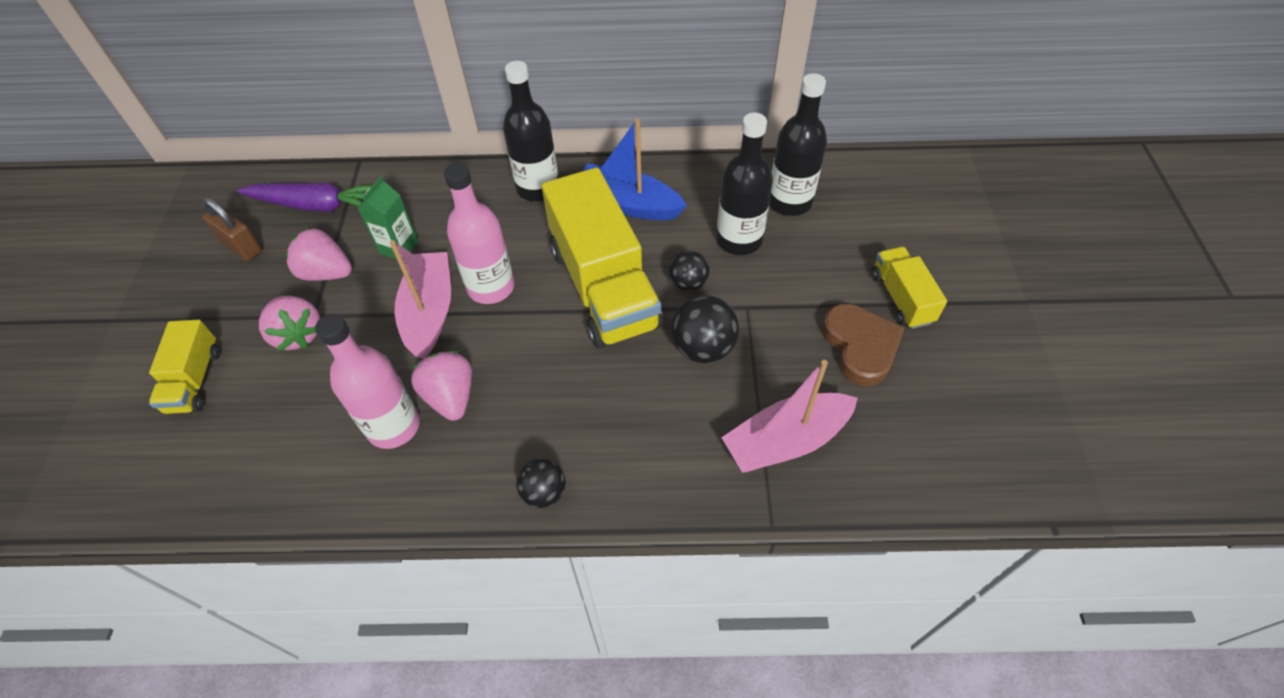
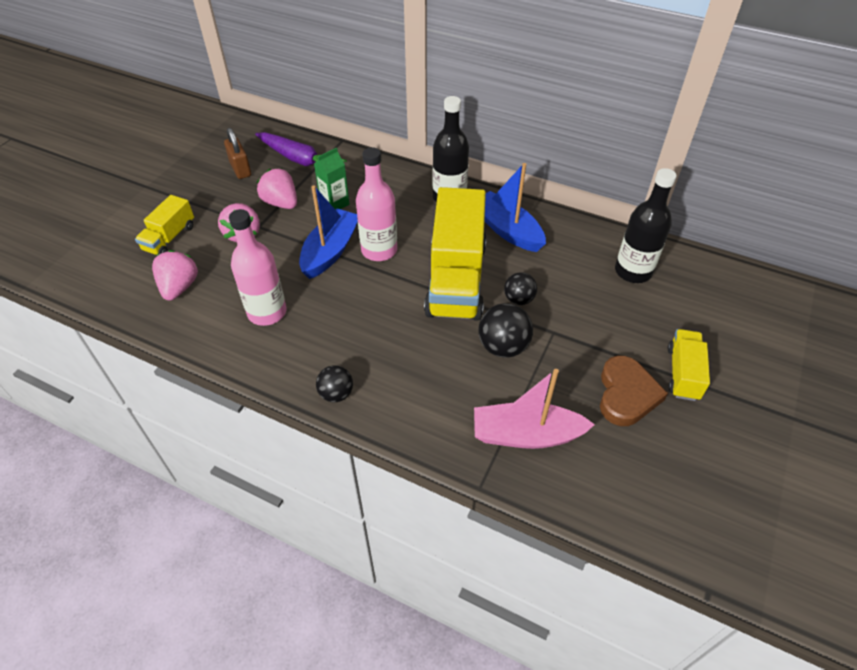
camera: 25 degrees right, 5 degrees down
(429, 312) = (330, 251): pink boat -> blue boat
(451, 397) = (312, 309): pink strawberry -> pink strawberry (179, 287)
(739, 240) = (576, 284): black bottle -> none

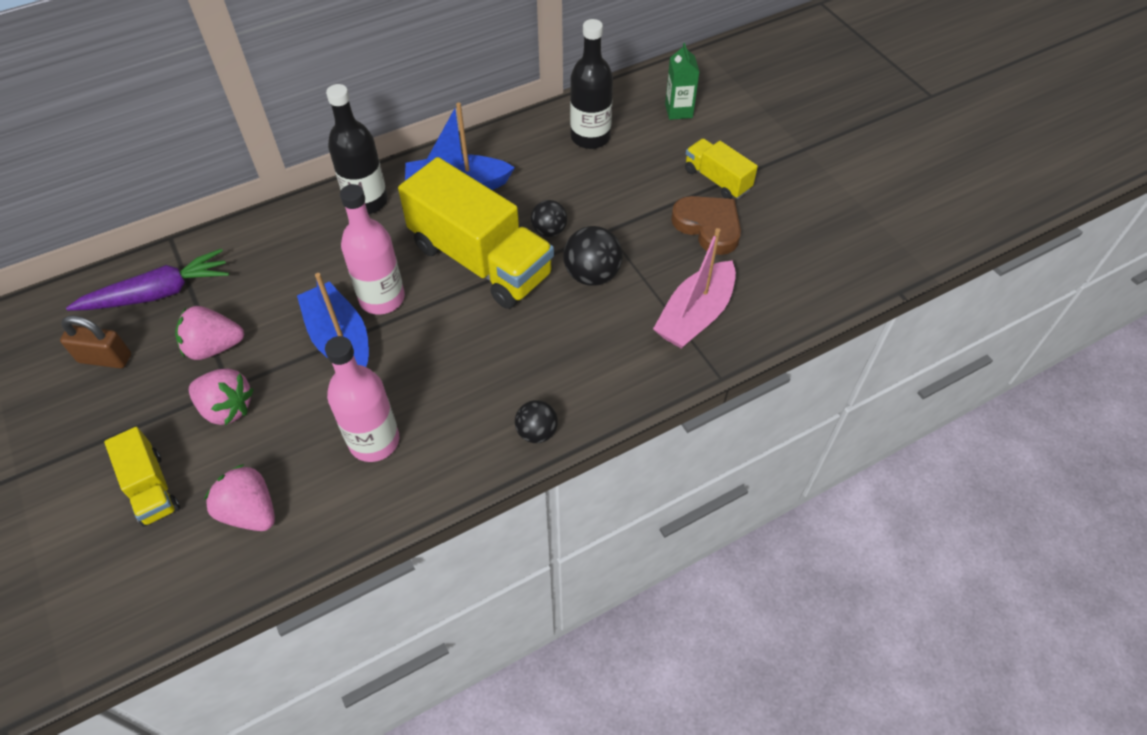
camera: 55 degrees left, 5 degrees up
(335, 204) = (270, 299): green carton -> green carton (678, 111)

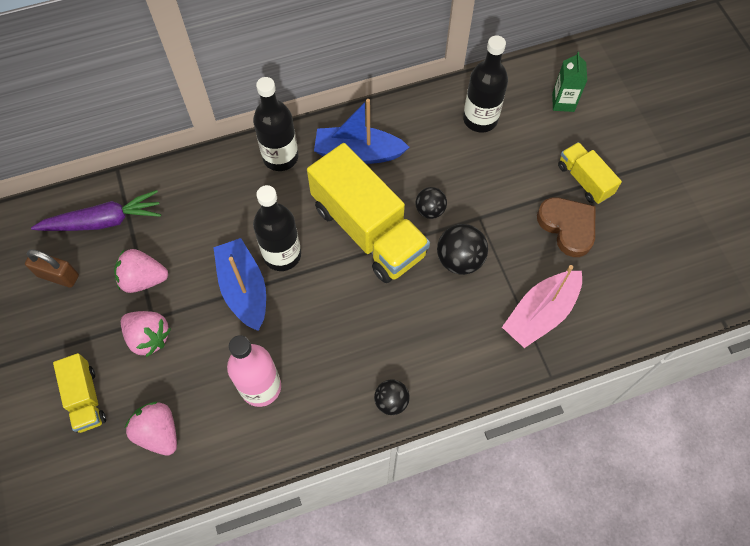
camera: 10 degrees right, 10 degrees up
(382, 298) = (282, 255): pink bottle -> black bottle

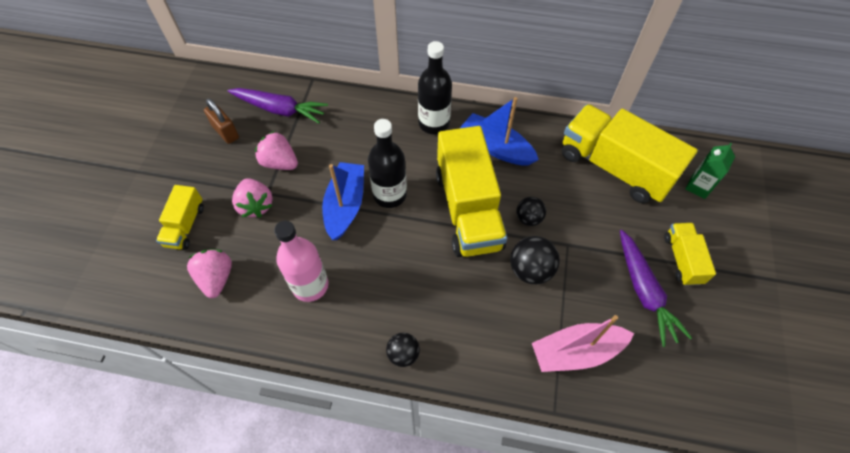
camera: 30 degrees right, 5 degrees down
(480, 119) = (614, 167): black bottle -> yellow truck
(568, 227) = (644, 291): brown heart -> purple carrot

